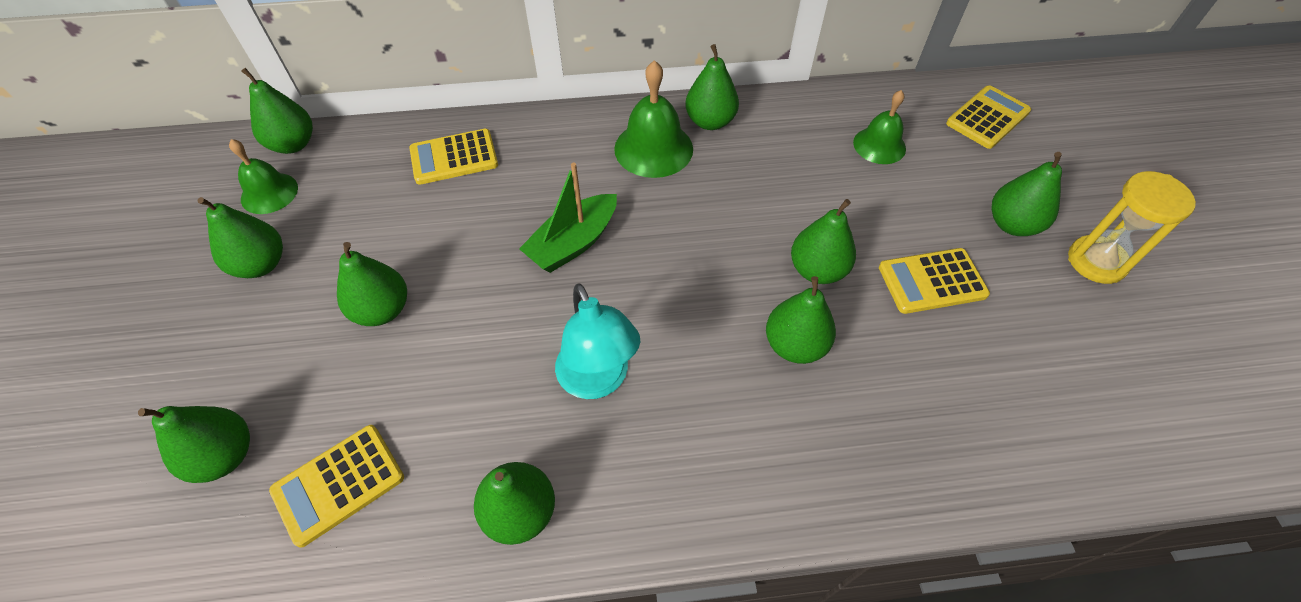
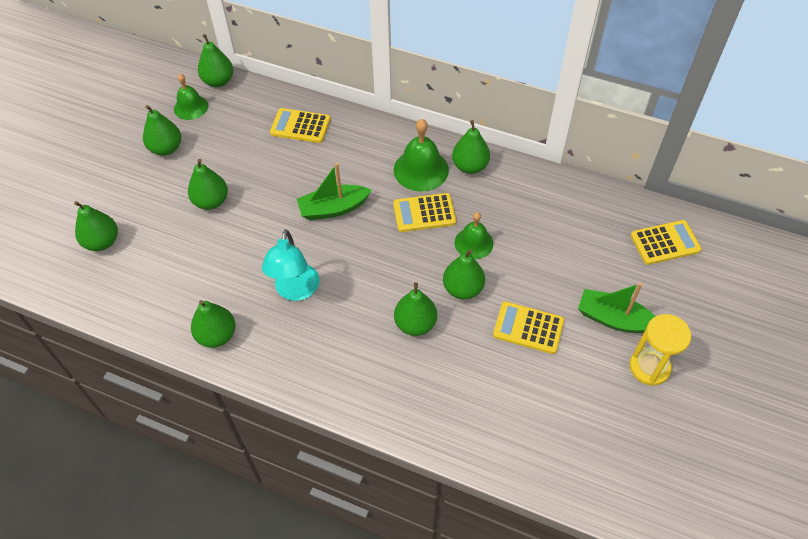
camera: 30 degrees right, 0 degrees up
(339, 484) = (144, 280): yellow calculator -> yellow calculator (424, 213)
(879, 145) = (570, 229): green bell -> green bell (473, 243)
(1012, 224) = (613, 319): green pear -> green boat

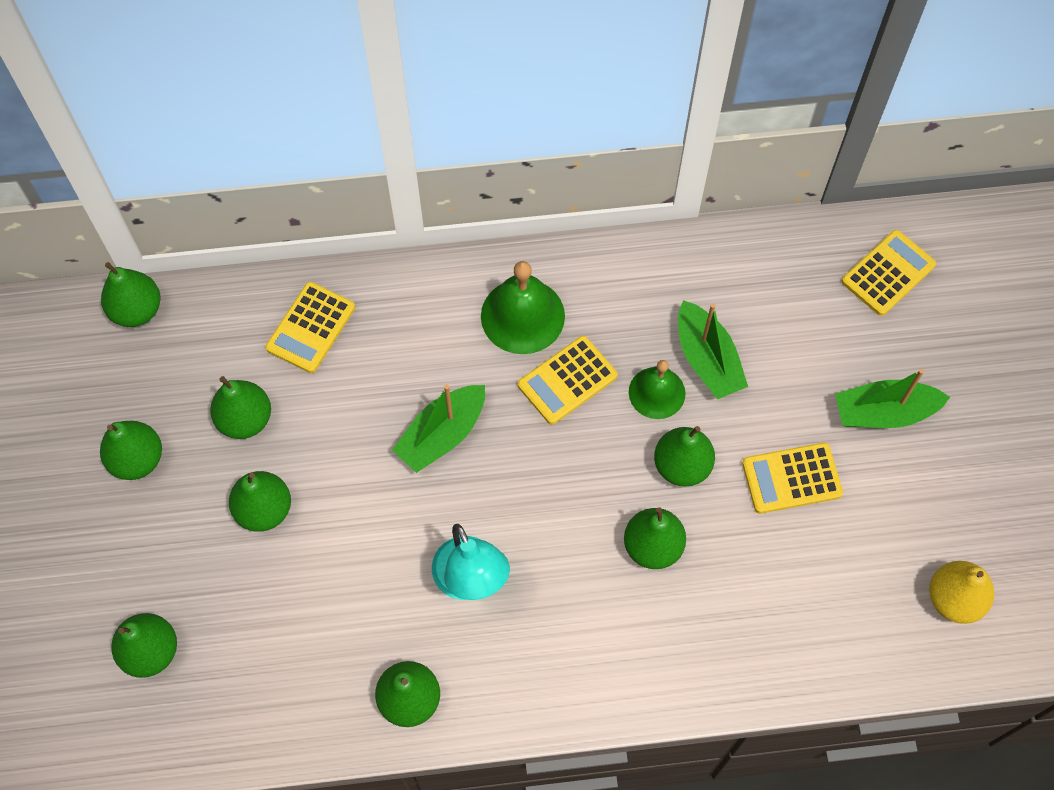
camera: 30 degrees left, 10 degrees up
(191, 107) = (125, 374): green bell -> none
(300, 126) = (311, 328): yellow calculator -> yellow calculator turned 45 degrees counterclockwise
(470, 166) = (584, 278): green pear -> green pear (245, 419)
(516, 239) = (707, 360): none -> green boat
(594, 452) = (954, 599): none -> yellow pear
(649, 367) = (957, 456): yellow hourglass -> none

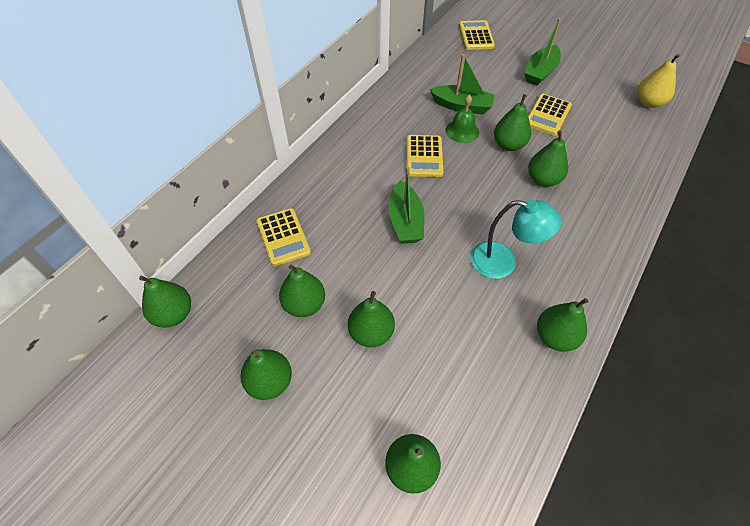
camera: 50 degrees left, 10 degrees down
(522, 316) = (372, 151): green bell -> none

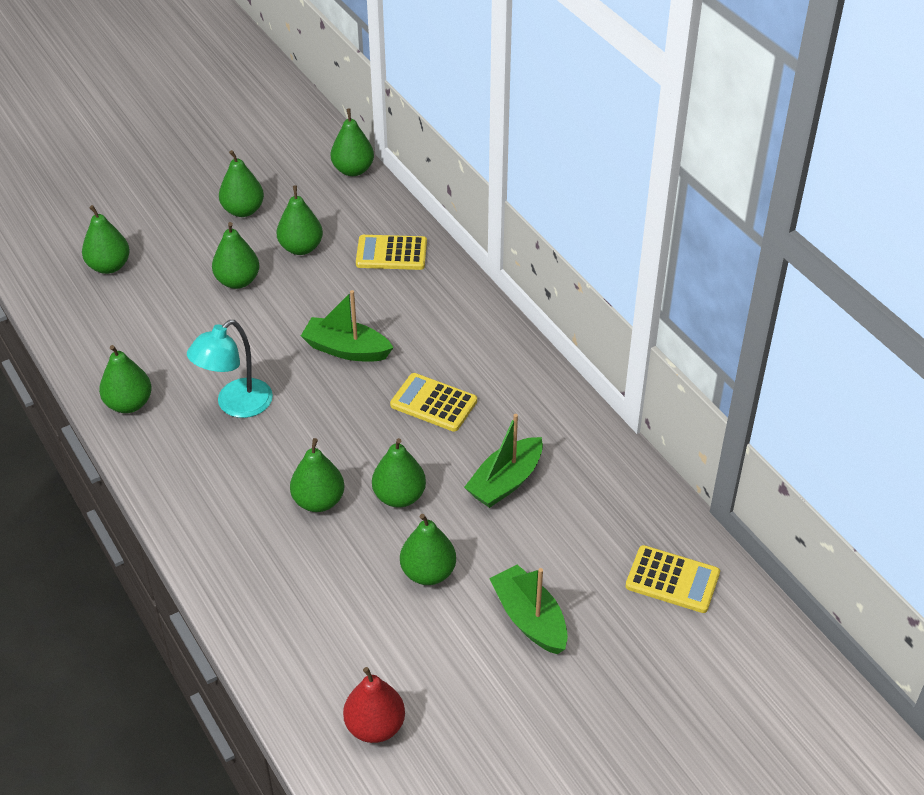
camera: 115 degrees right, 10 degrees down
(462, 131) = (456, 460): green bell -> none
(548, 115) = (428, 572): yellow calculator -> green pear
(648, 102) = (375, 726): yellow pear -> red pear

